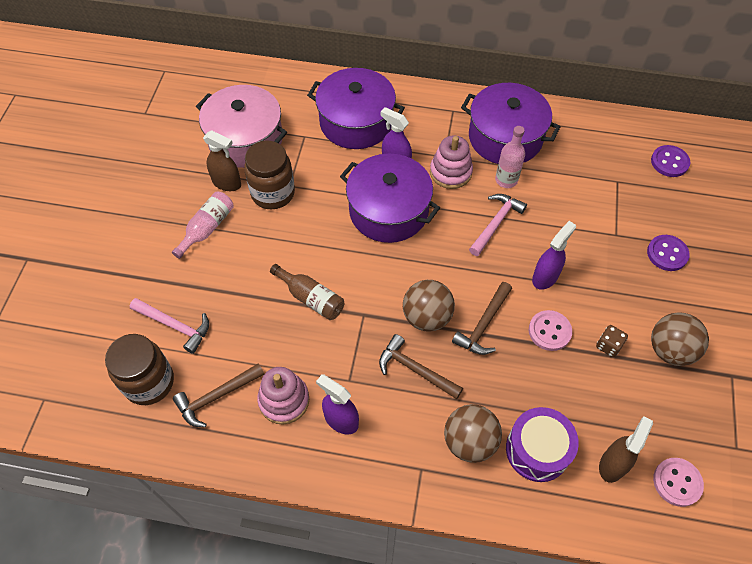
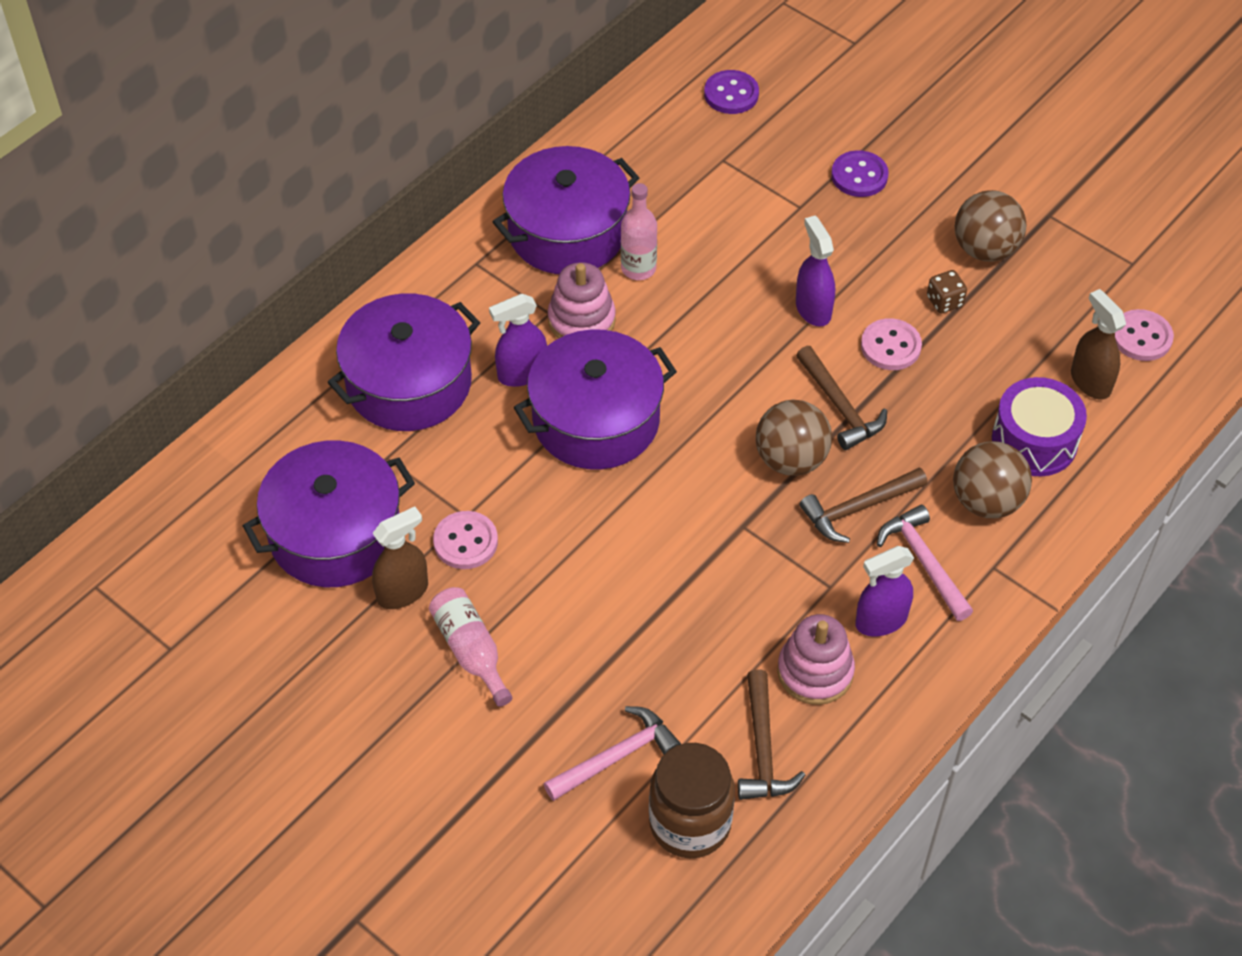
camera: 60 degrees left, 5 degrees down
(245, 139) = (335, 533): pink pot -> purple pot
(273, 193) = (465, 542): brown jar -> pink button
(311, 298) = (678, 574): brown bottle -> none
(496, 223) = (699, 315): pink hammer -> pink hammer (923, 562)

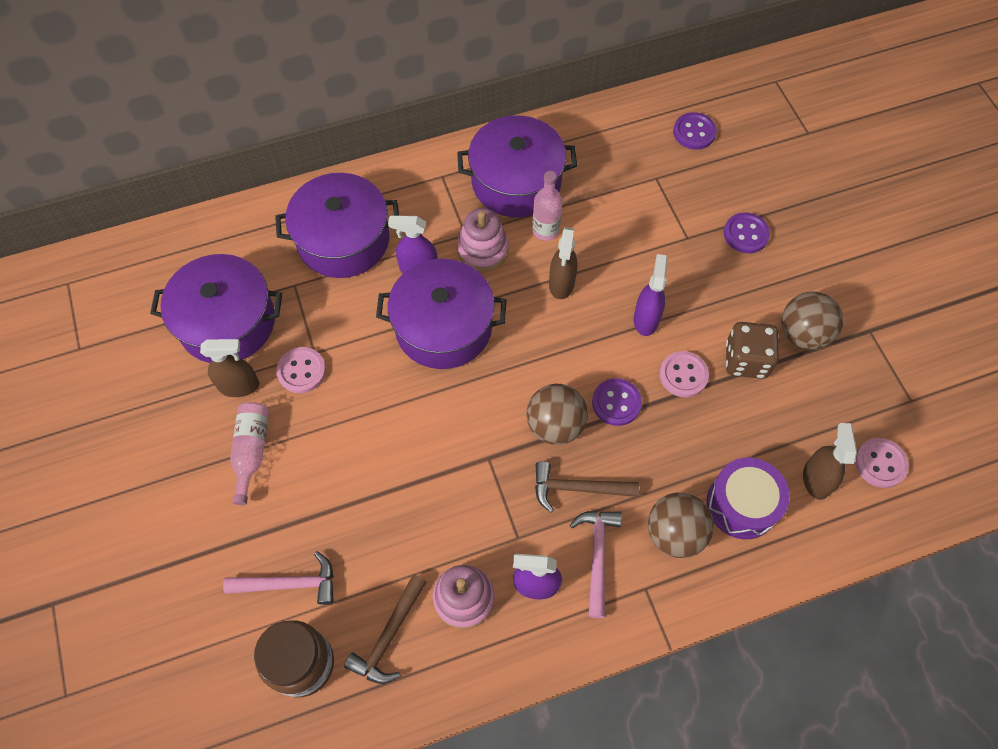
camera: 30 degrees right, 10 degrees up
(696, 315) = (561, 284): none -> brown spray bottle
(840, 406) = (616, 403): brown hammer -> purple button
(944, 301) = (746, 360): brown dice -> brown dice, size x1.78

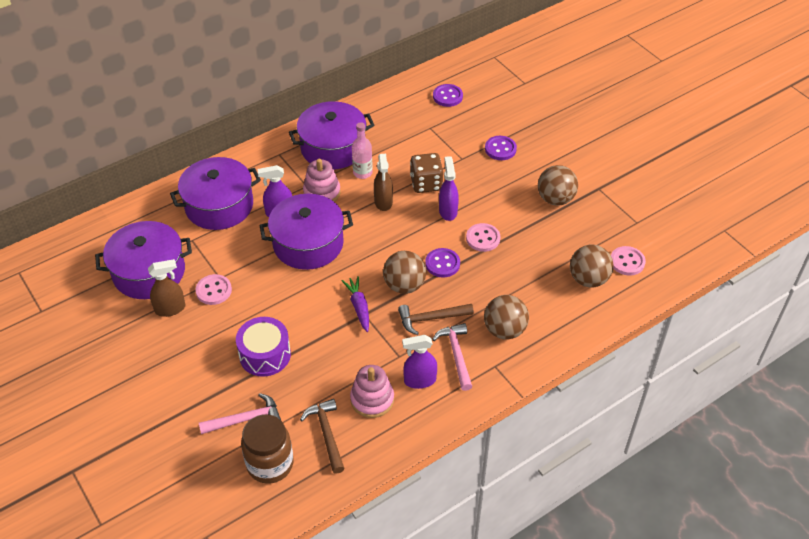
camera: 15 degrees left, 15 degrees down
(251, 451) = (192, 346): pink bottle -> none
(389, 636) = (326, 434): brown hammer -> brown hammer turned 150 degrees clockwise
(485, 444) = (359, 307): none -> purple carrot
(742, 504) = (544, 304): purple drum -> purple drum (265, 355)
(746, 360) = (522, 221): brown dice -> brown dice (426, 183)
(816, 479) = (588, 279): brown spray bottle -> brown ball

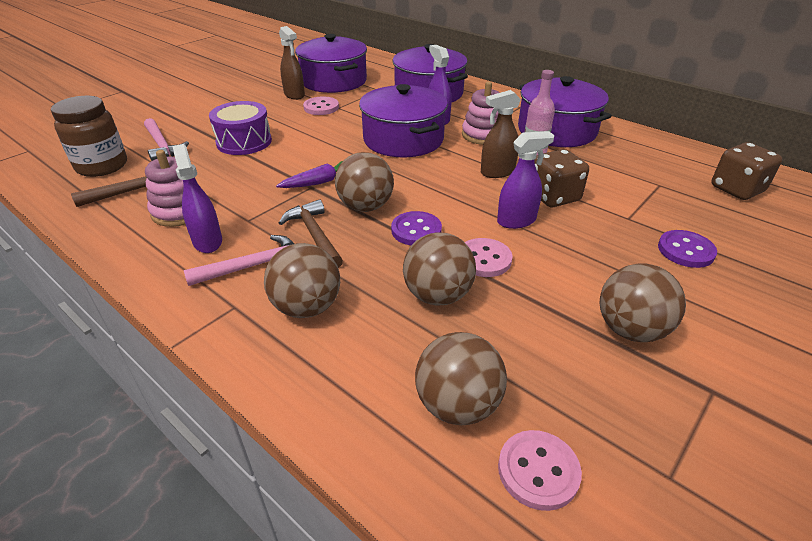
camera: 75 degrees right, 10 degrees down
(447, 96) = (737, 189): purple button -> brown dice
(510, 268) = (437, 295): none -> brown ball

